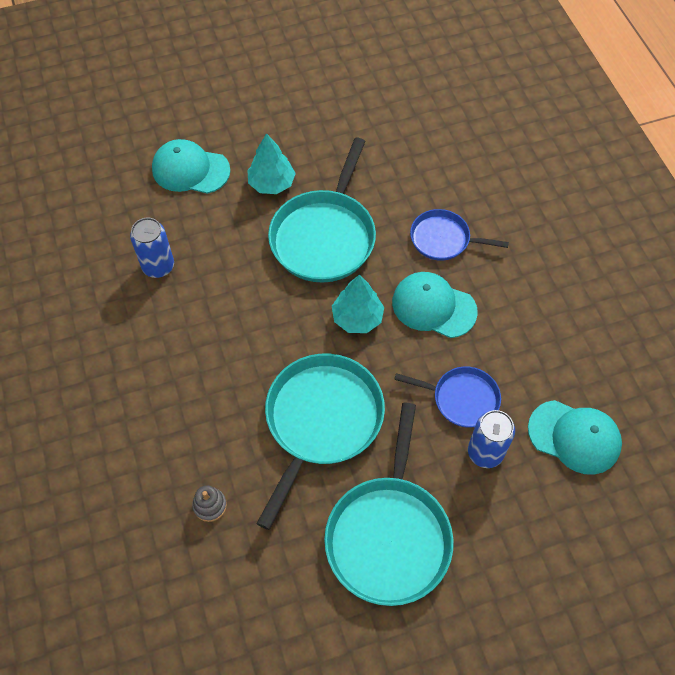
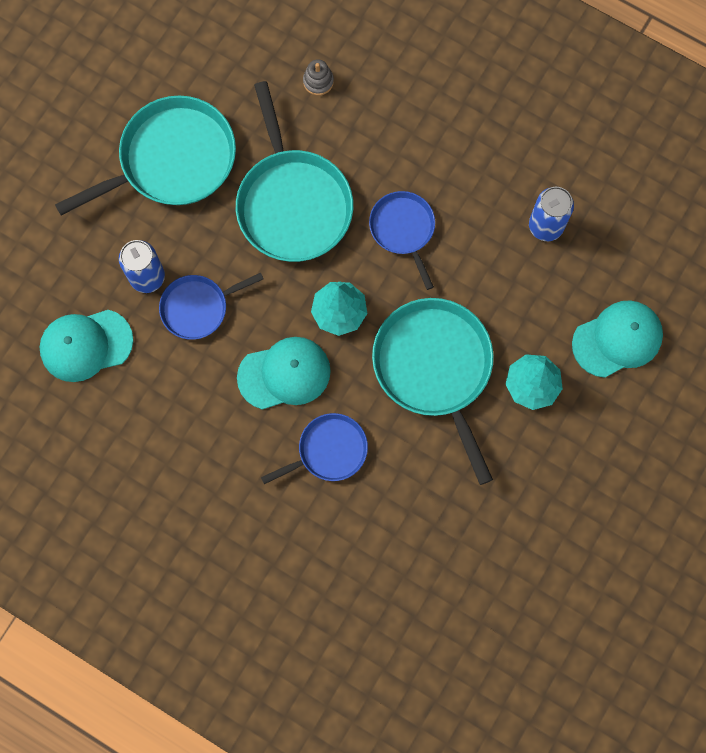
camera: 140 degrees right, 15 degrees up
(257, 338) = (403, 229): none -> blue pan
(389, 535) = (172, 160): turquoise pan -> turquoise pan turned 90 degrees clockwise

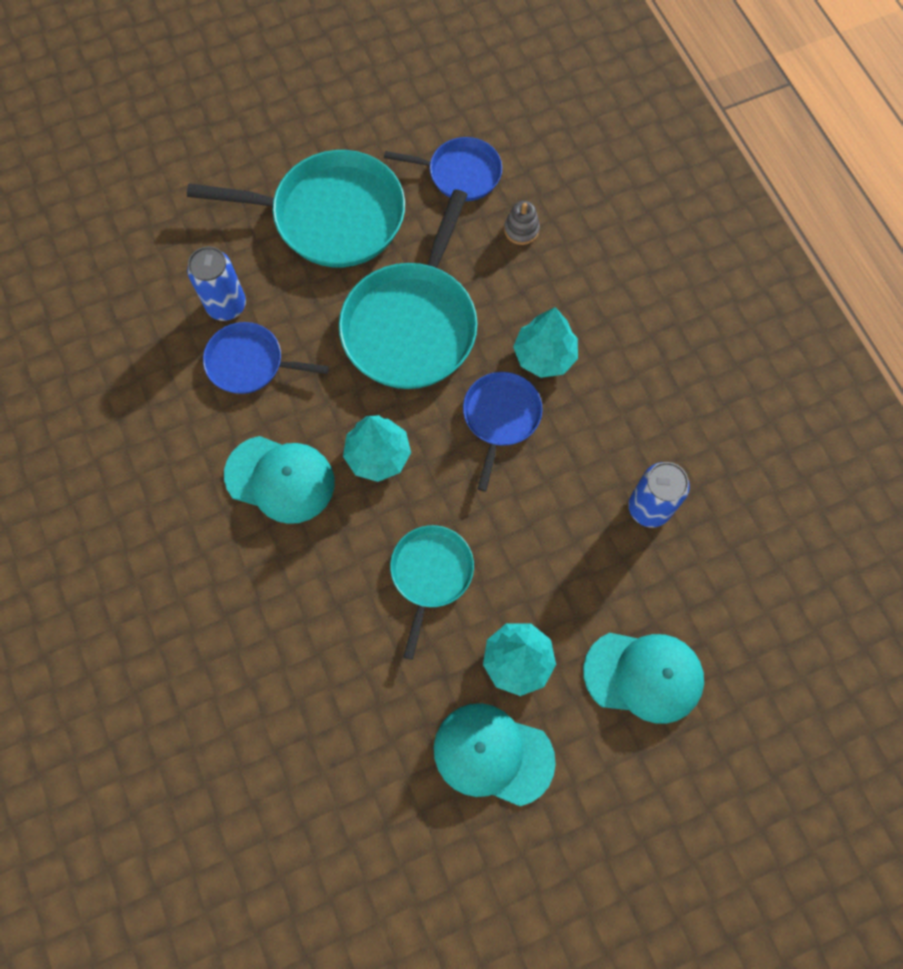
camera: 35 degrees right, 5 degrees down
(86, 345) = (123, 330): turquoise cap -> turquoise cap (493, 754)
(329, 450) = (264, 584): blue pan -> blue pan (460, 173)
(401, 165) = (544, 356): none -> turquoise tree
(434, 368) = (430, 574): turquoise pan -> turquoise pan, size x0.56

